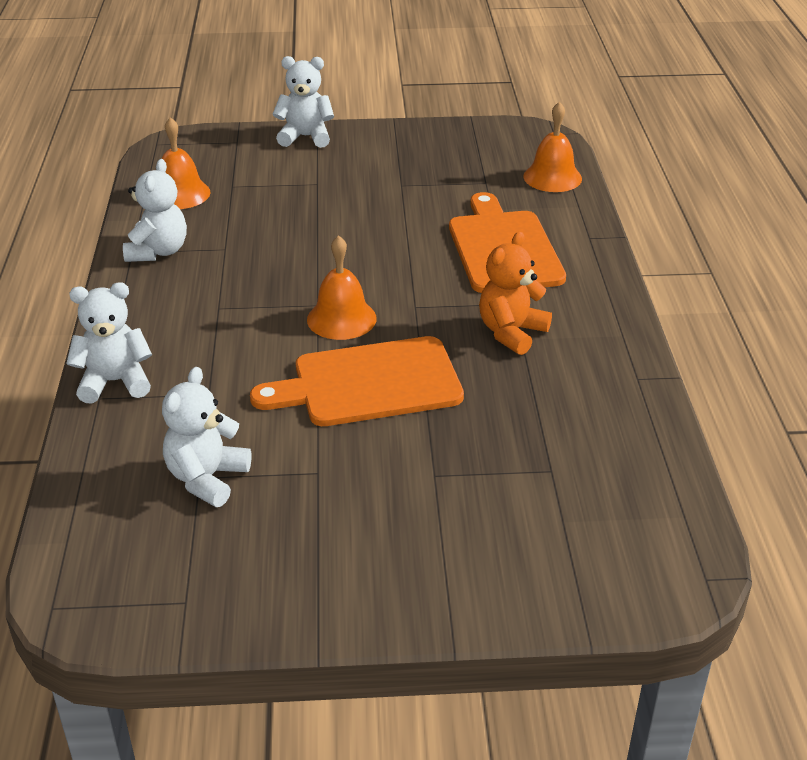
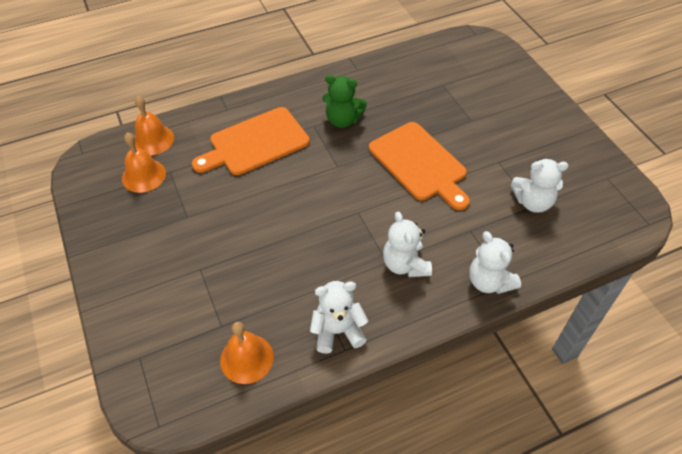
camera: 110 degrees left, 15 degrees up
(305, 137) = (119, 307): white teddy bear -> white teddy bear (405, 264)
(341, 319) = (367, 195): orange bell -> orange bell (143, 175)
(511, 332) = (343, 120): orange teddy bear -> green teddy bear

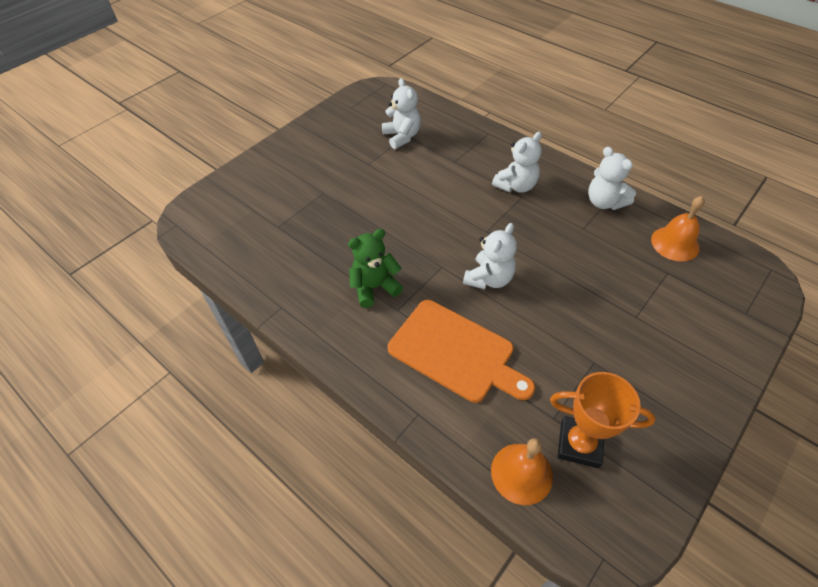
camera: 115 degrees left, 0 degrees up
(143, 175) = (579, 444): orange bell -> orange trophy
(343, 120) = (374, 287): green teddy bear -> green teddy bear turned 105 degrees counterclockwise
(419, 164) = (401, 210): orange cutting board -> none
(489, 281) = (494, 141): white teddy bear -> white teddy bear (489, 279)

